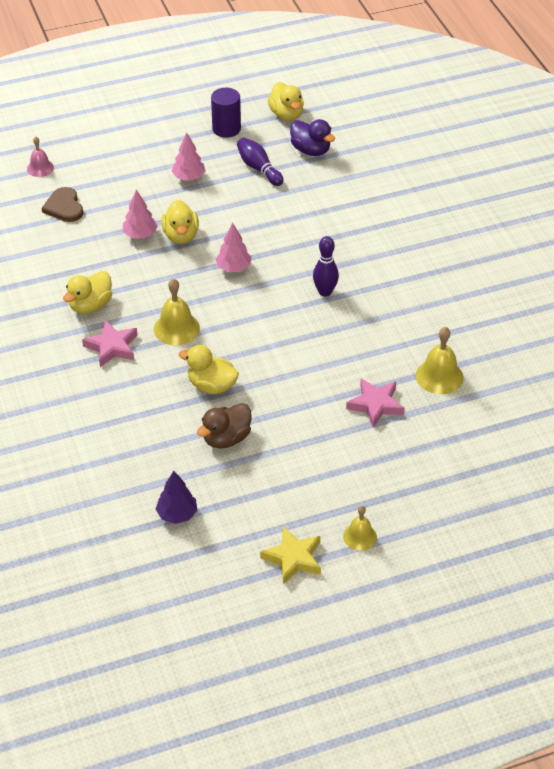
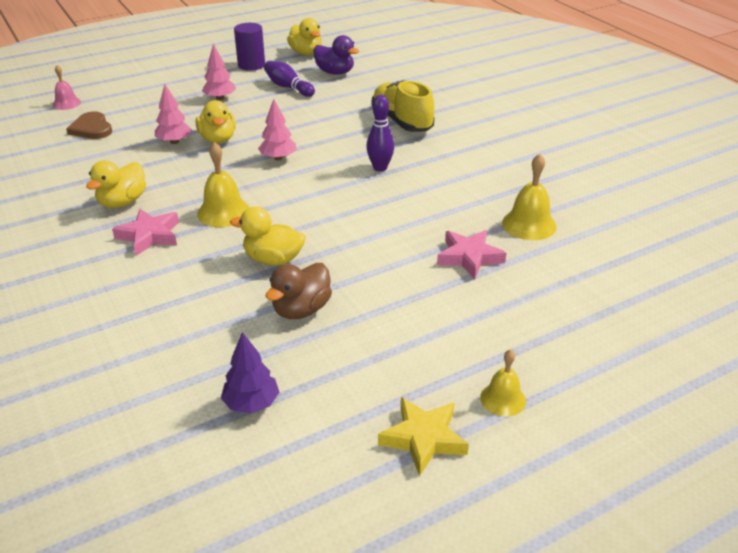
camera: 10 degrees left, 10 degrees down
(361, 232) = (401, 121): none -> yellow shoe

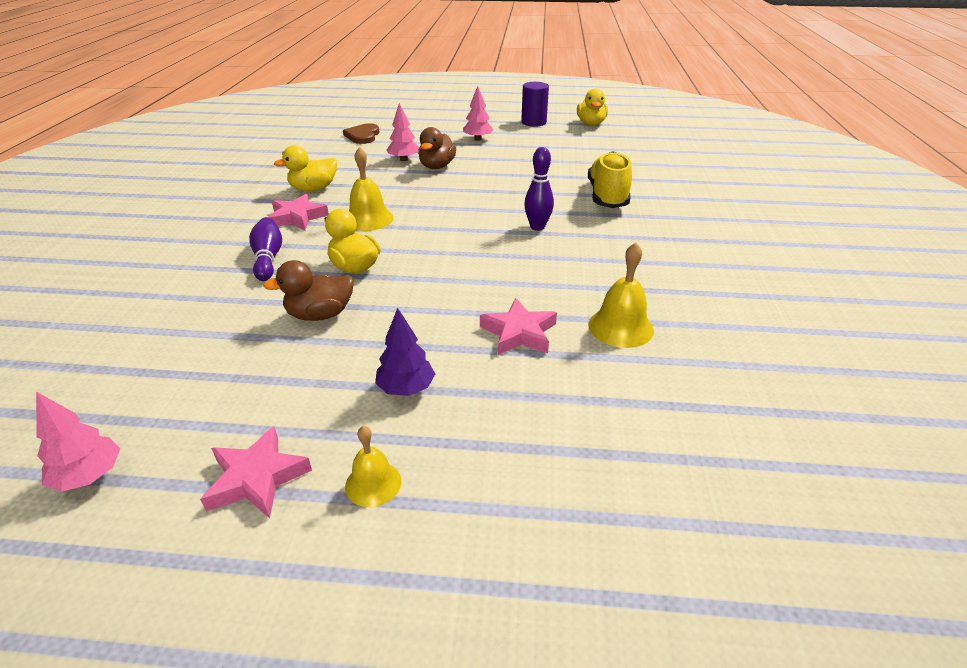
camera: 35 degrees right, 0 degrees up
(66, 103) = (370, 116): pink bell -> none
(218, 139) = (437, 166): yellow duck -> brown duck
(251, 403) = (184, 371): purple tree -> purple tree (406, 388)
(278, 158) = (463, 193): pink tree -> pink tree (89, 476)
(288, 87) = (542, 145): purple bowling pin -> purple bowling pin (268, 258)
(335, 72) = (597, 143): purple duck -> none
(423, 438) = (257, 478): yellow star -> pink star

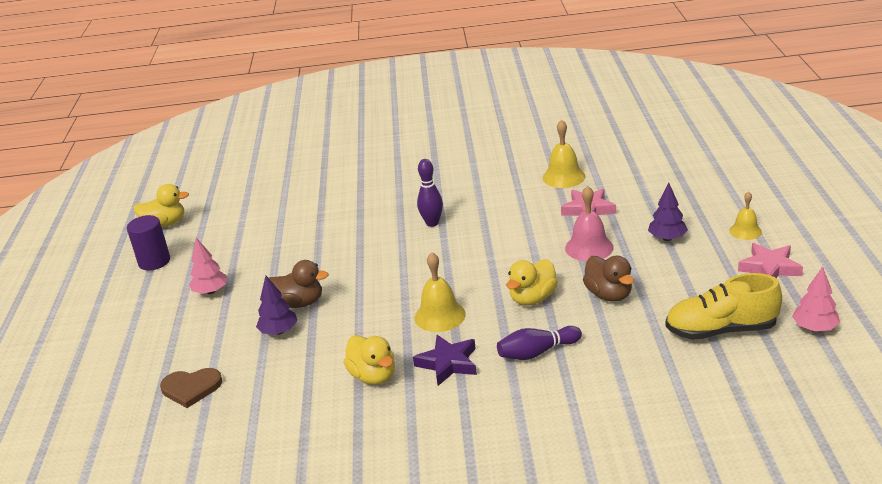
camera: 95 degrees left, 5 degrees down
(297, 217) = (448, 363): pink star -> purple star
(404, 159) = (279, 331): pink tree -> purple tree
(426, 318) = (589, 247): none -> pink bell
(607, 196) = (363, 198): yellow shoe -> yellow shoe (721, 330)

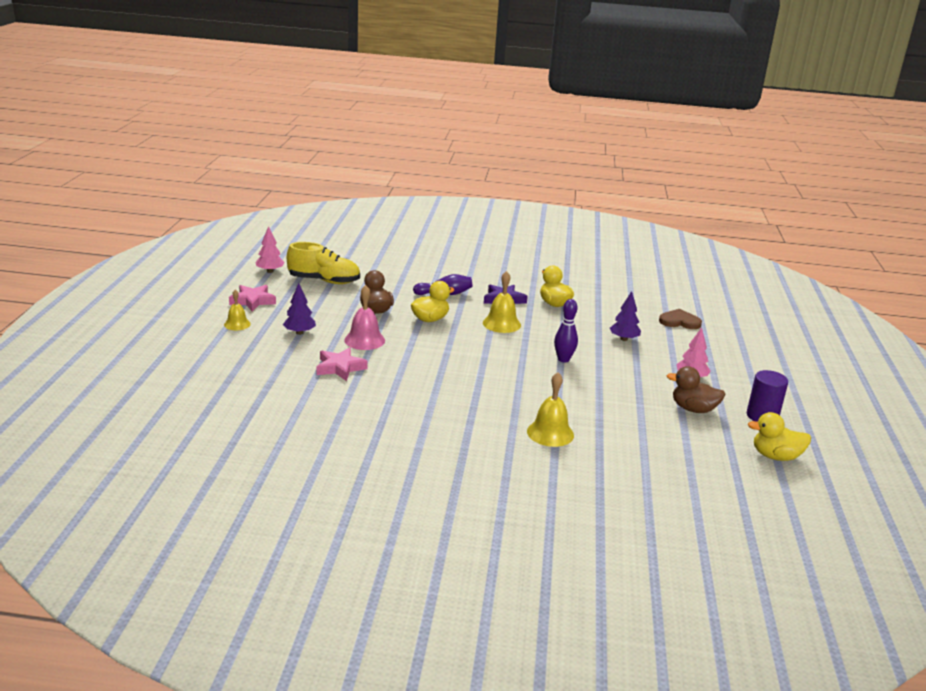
camera: 175 degrees left, 5 degrees down
(299, 303) = (610, 353): brown duck -> brown duck (693, 409)
(432, 223) = (487, 389): purple bowling pin -> purple bowling pin (563, 359)
(563, 177) = (336, 404): yellow bell -> yellow bell (550, 433)

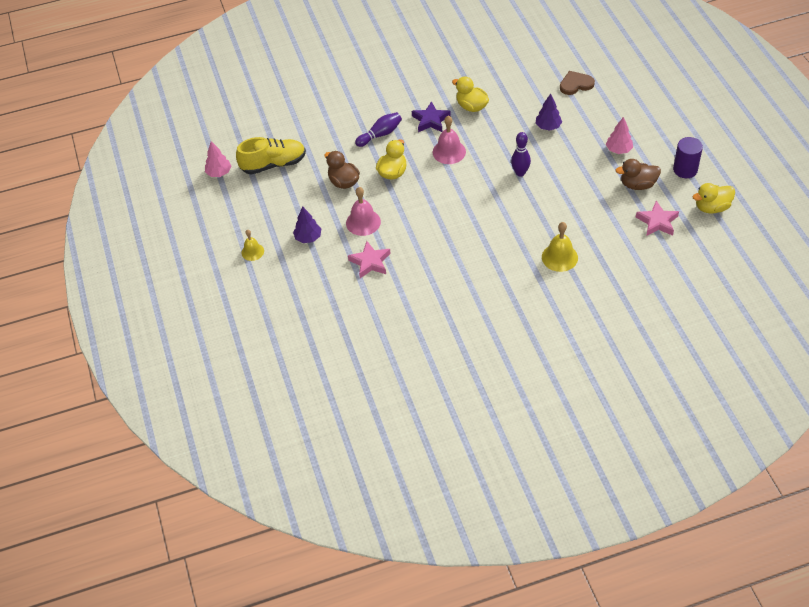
camera: 20 degrees left, 25 degrees up
(253, 301) = (239, 218): pink star -> pink star (657, 222)
(501, 324) = (449, 152): yellow bell -> pink bell

